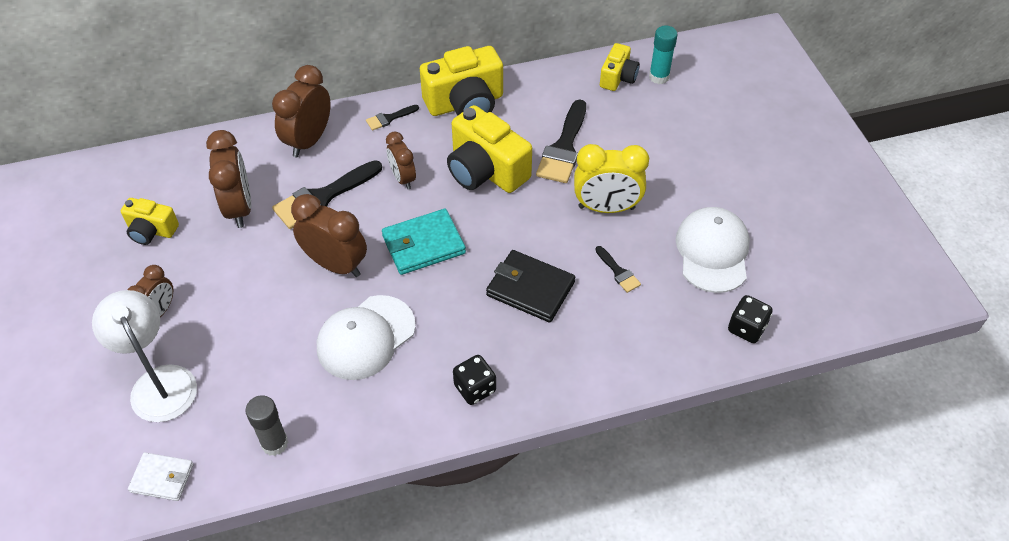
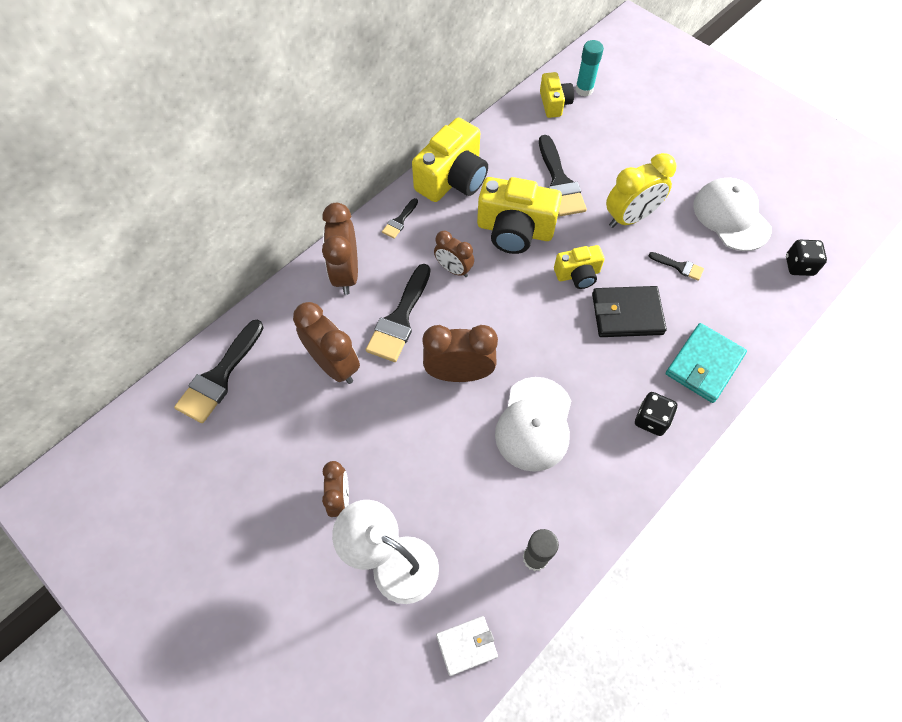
camera: 30 degrees left, 10 degrees up
(144, 174) = (219, 377): none -> black brush
(151, 230) = (270, 427): yellow camera -> yellow camera (578, 274)
(423, 244) = (516, 319): turquoise wallet -> turquoise wallet (704, 364)

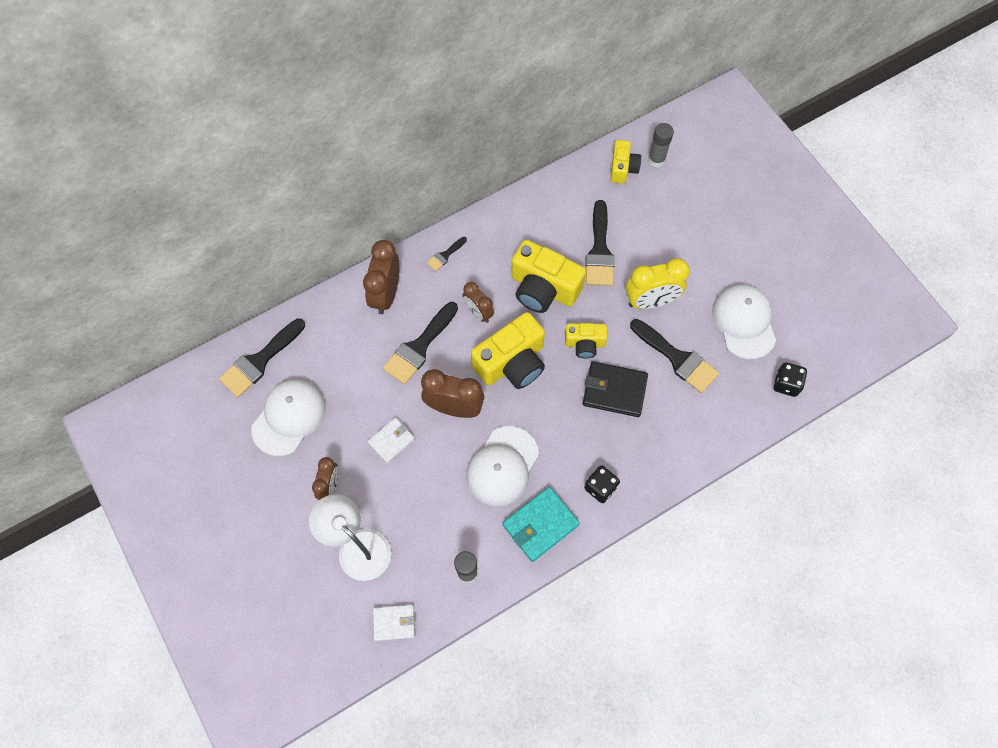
camera: 15 degrees right, 5 degrees up
(270, 431) = (289, 417): none -> white cap
(334, 365) = (354, 374): brown clock -> none
(398, 428) = (391, 441): none -> white wallet
(452, 179) = (504, 225): yellow camera -> yellow camera (512, 362)
(584, 90) = (656, 159): turquoise glue stick -> grey glue stick
(679, 266) = (677, 358): black brush -> black brush, size x2.01
(704, 364) = (663, 452): turquoise wallet -> turquoise wallet (540, 525)

